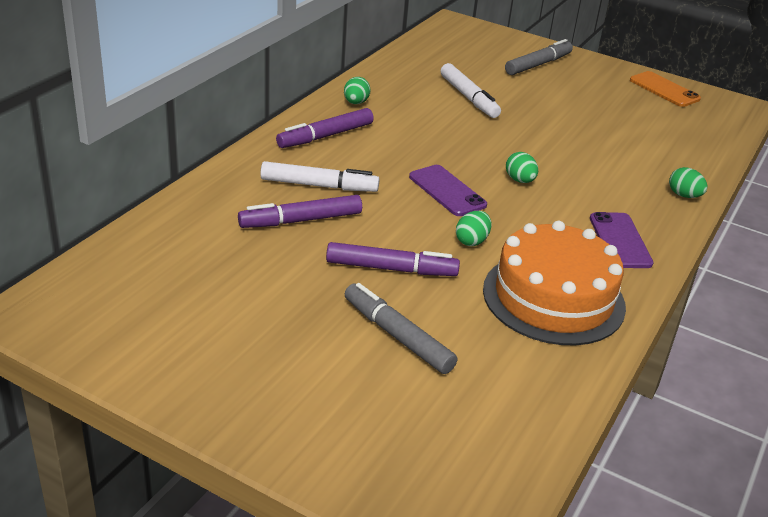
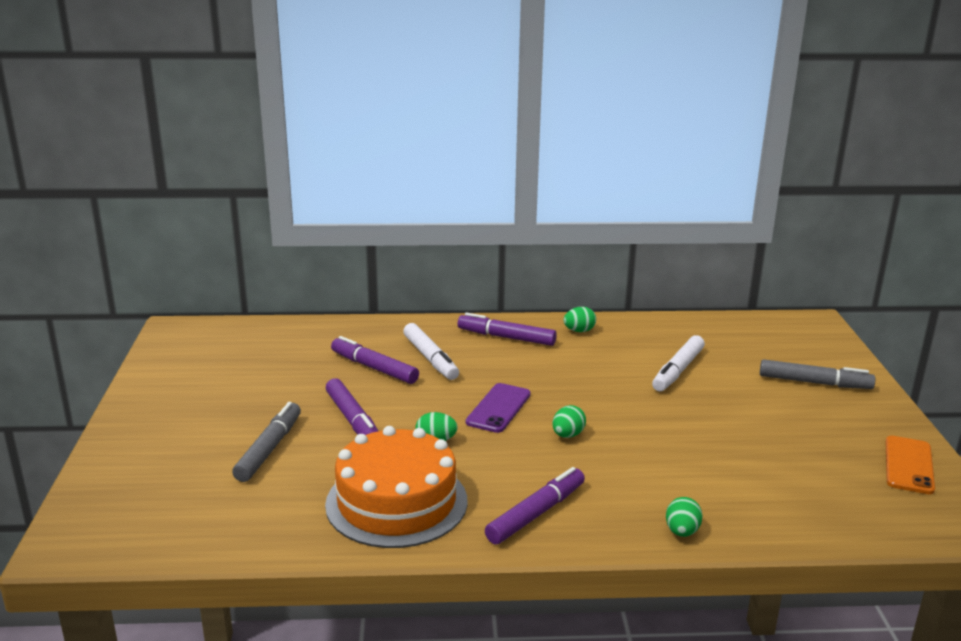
camera: 60 degrees right, 10 degrees down
(620, 241) = (536, 513): purple phone -> purple marker

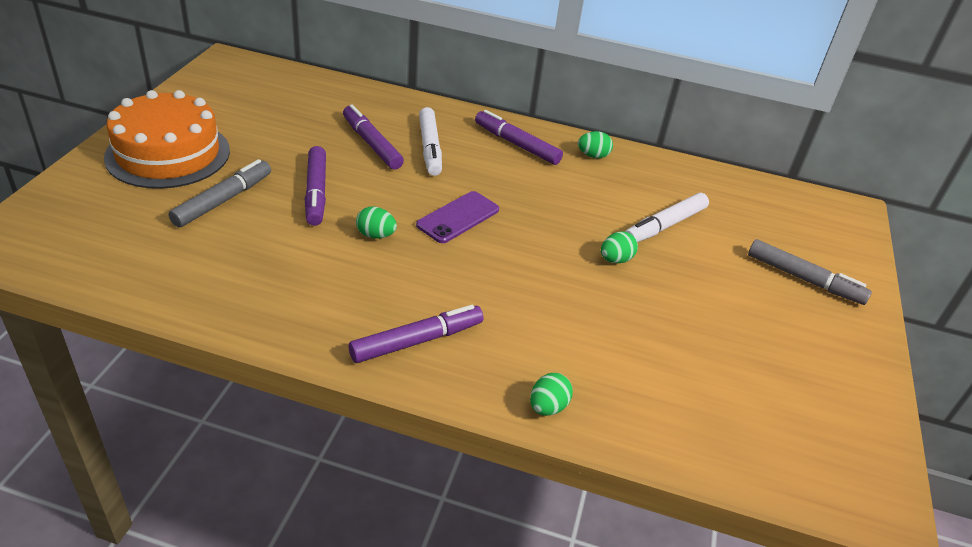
camera: 15 degrees right, 15 degrees up
(396, 502) = (296, 288): orange cake -> orange cake (168, 154)
(567, 435) = (505, 265): green egg -> green egg (615, 260)
(908, 465) = (848, 407): orange phone -> none

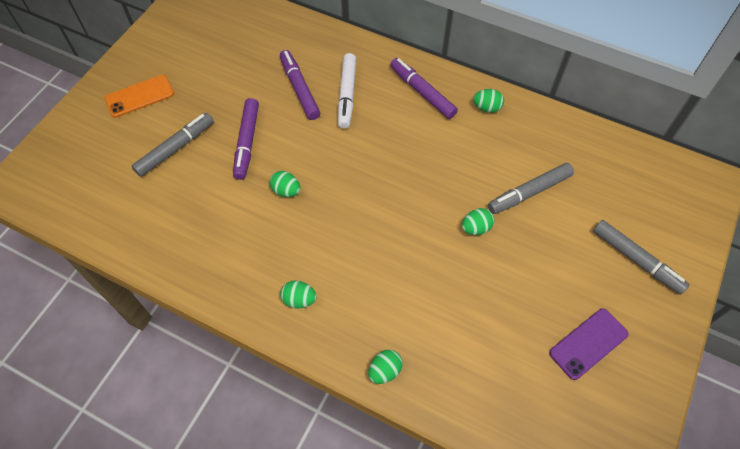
camera: 15 degrees right, 20 degrees up
(168, 154) = (139, 96): orange cake -> orange phone
(417, 341) = (299, 300): purple marker -> green egg
(458, 217) = (355, 175): purple phone -> purple phone (588, 343)
(665, 225) = (529, 192): white marker -> grey marker

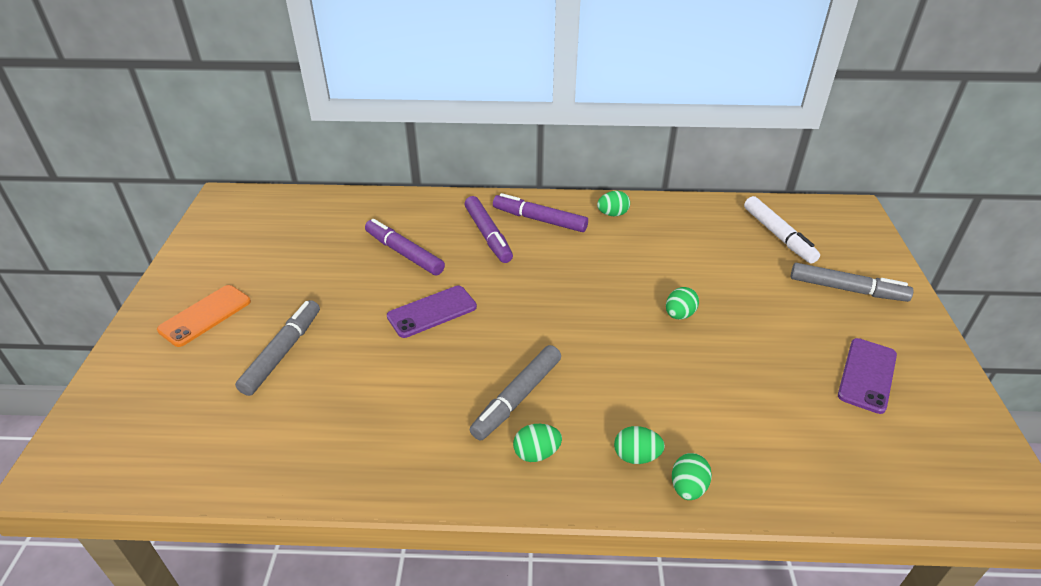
camera: 25 degrees left, 20 degrees down
(247, 142) = (372, 319): purple marker -> purple marker (488, 235)
(286, 191) = (449, 350): green egg -> green egg (636, 456)
(292, 152) = (432, 312): none -> purple phone
(347, 95) = (461, 243): white marker -> white marker (778, 235)
(529, 192) = (706, 268): grey marker -> grey marker (517, 398)

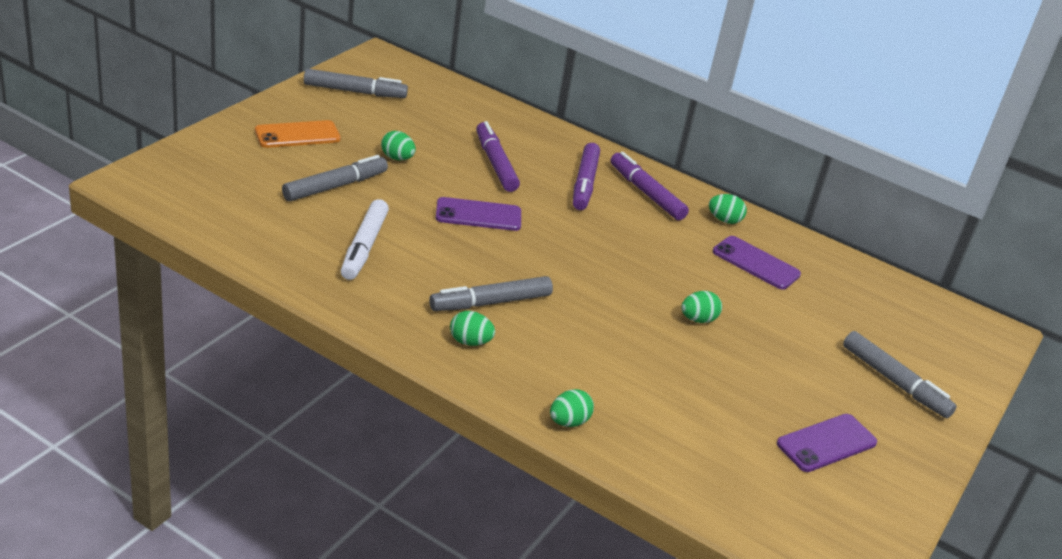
camera: 25 degrees right, 5 degrees down
(227, 243) = (355, 91): none -> grey marker
(636, 456) = (548, 384): green egg -> green egg (397, 158)
(667, 239) = (756, 263): none -> purple phone
(778, 235) = (878, 312): white marker -> white marker (364, 247)

